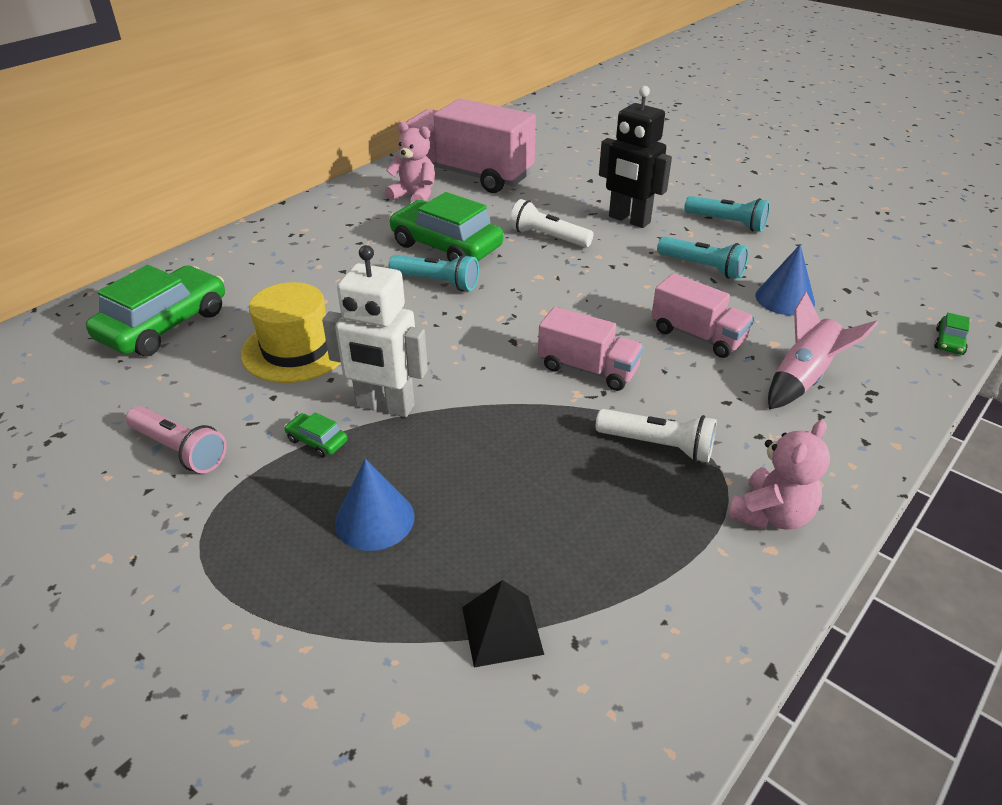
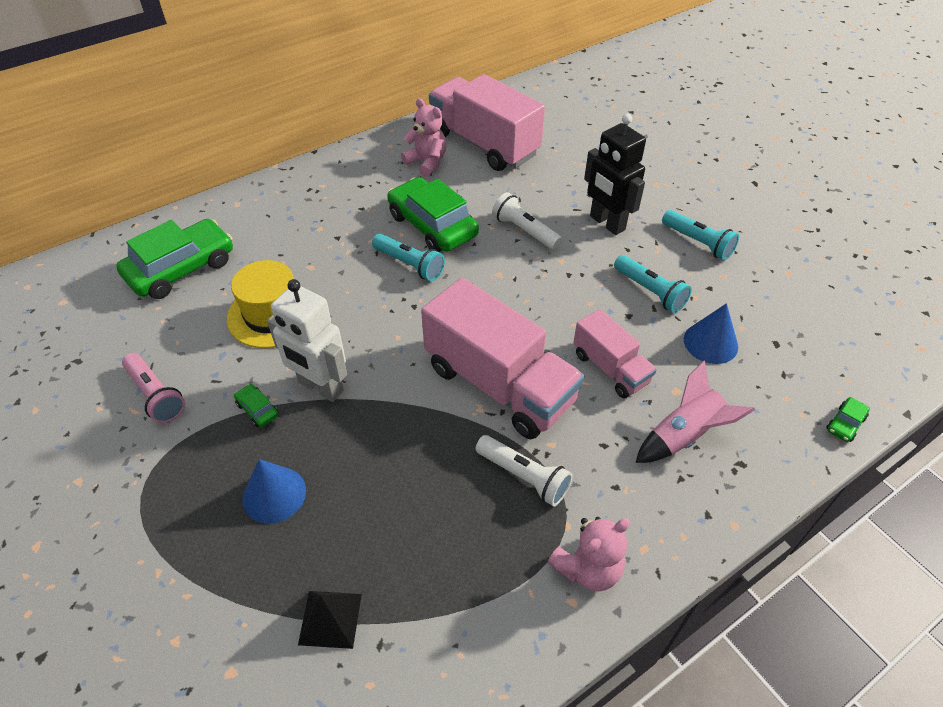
camera: 15 degrees right, 10 degrees up
(588, 369) = (499, 384): pink truck -> pink truck, size x1.83

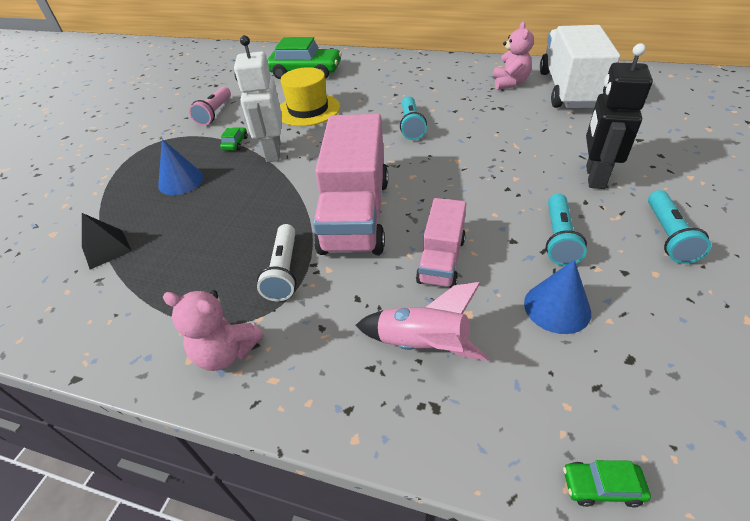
camera: 55 degrees right, 5 degrees down
(432, 225) = (458, 114): green car -> none
(484, 144) = (568, 90): pink truck -> white truck
(524, 231) = (516, 148): white flashlight -> none

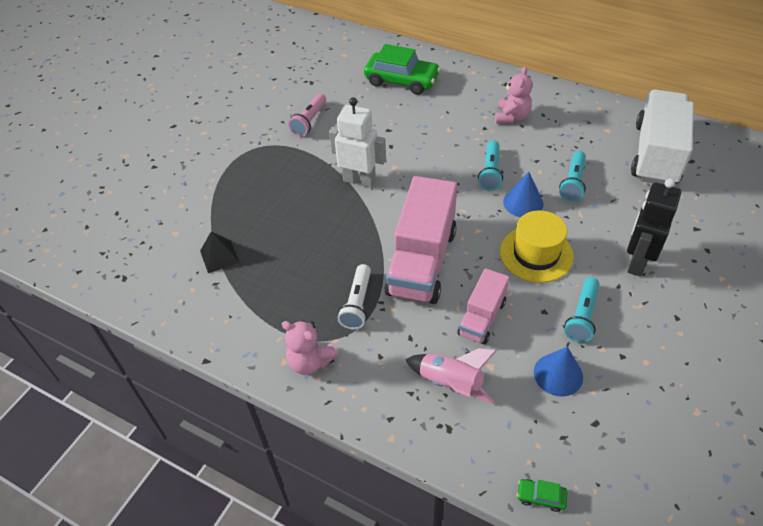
camera: 10 degrees right, 5 degrees up
(181, 181) = (278, 198): blue cone -> blue cone (523, 203)
(235, 143) = (326, 163): green car -> none
(273, 152) = (359, 180): white robot -> white robot turned 105 degrees clockwise
(308, 110) = (397, 133): yellow hat -> yellow hat (536, 254)
(510, 83) = (601, 134): pink teddy bear -> pink teddy bear (511, 117)
(668, 236) = (672, 331): turquoise flashlight -> turquoise flashlight (573, 183)

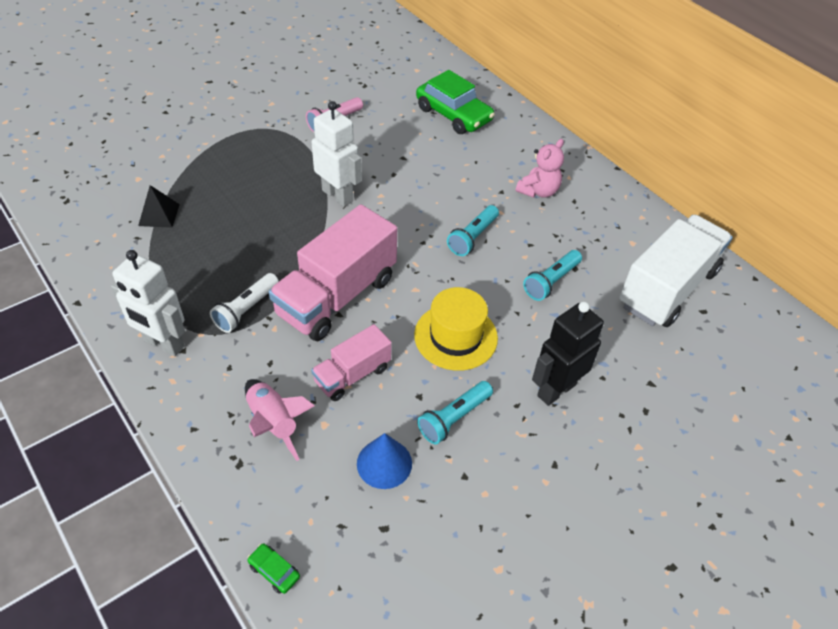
camera: 20 degrees right, 0 degrees up
(310, 361) = (163, 344): pink teddy bear -> white robot
(523, 203) = (482, 281): blue cone -> none

